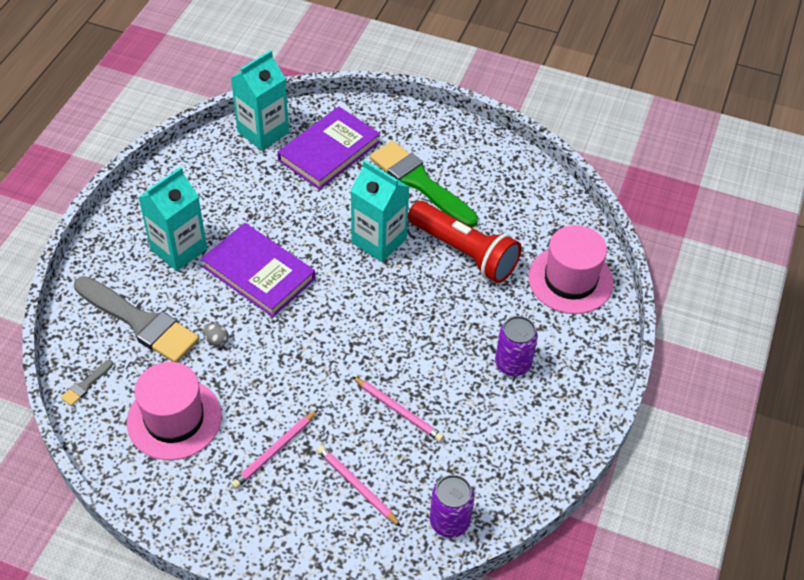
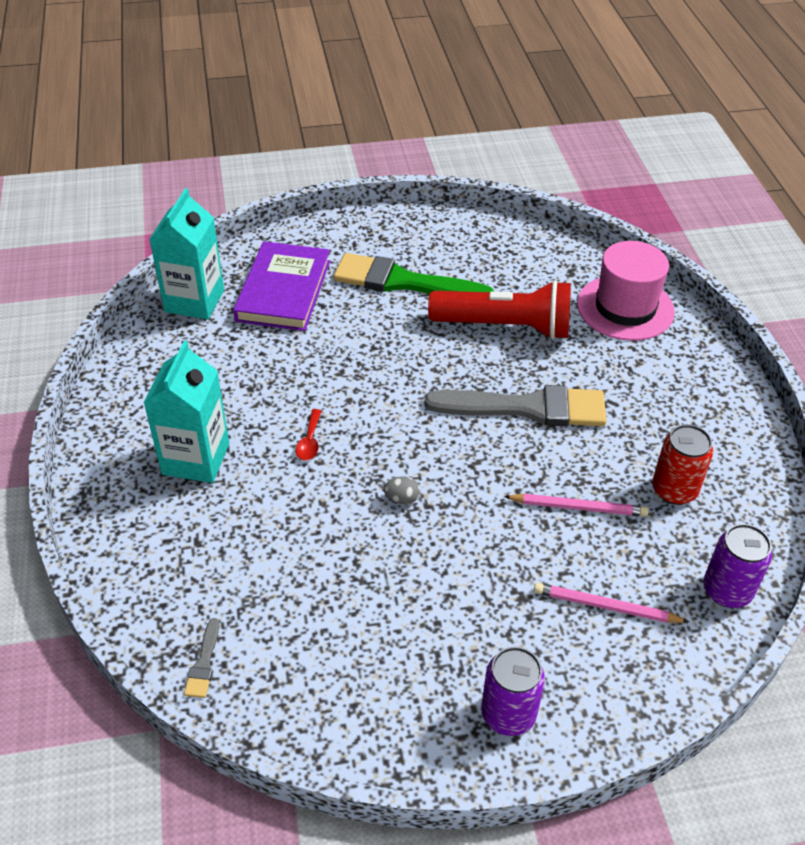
camera: 30 degrees left, 5 degrees down
(140, 322) = (213, 558): grey brush -> grey brush (527, 408)
(174, 419) = (345, 644): pink hat -> none
(216, 340) = (321, 534): grey egg -> grey egg (402, 498)
(259, 273) = (310, 441): purple book -> red spoon
(275, 451) = (488, 617): pink pencil -> none
(379, 241) = (411, 353): turquoise carton -> none
(478, 434) = (674, 490): none -> red can
(513, 364) = (644, 407): purple can -> purple can (508, 714)

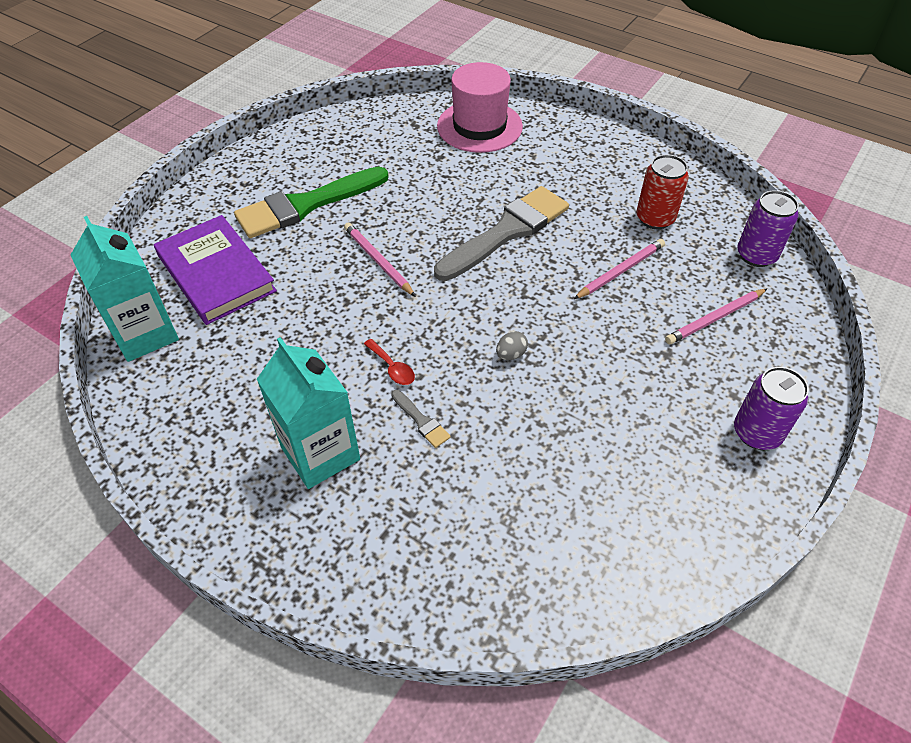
camera: 45 degrees left, 5 degrees up
(203, 663) = (539, 595): grey brush -> grey brush (421, 421)
(400, 359) = (378, 261): none -> pink pencil
(505, 327) = (420, 189): red flashlight -> none

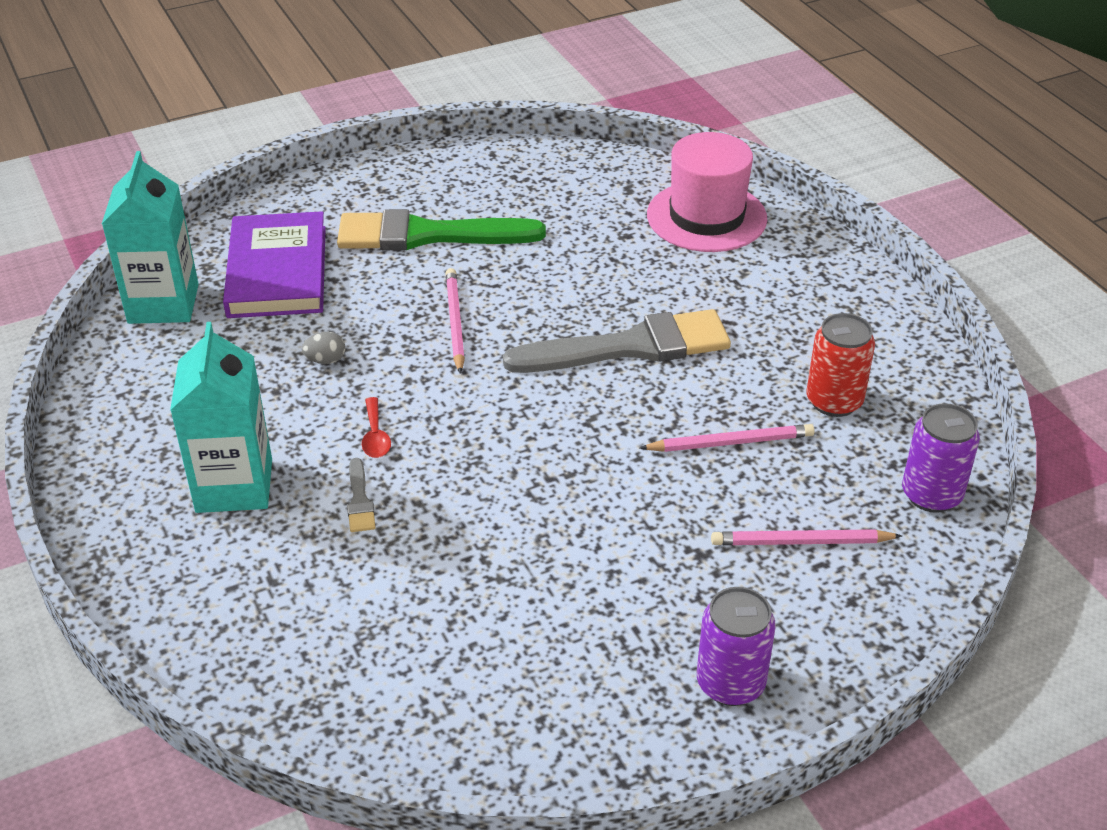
camera: 30 degrees right, 10 degrees down
(511, 354) = (515, 477): grey egg -> grey egg (326, 360)

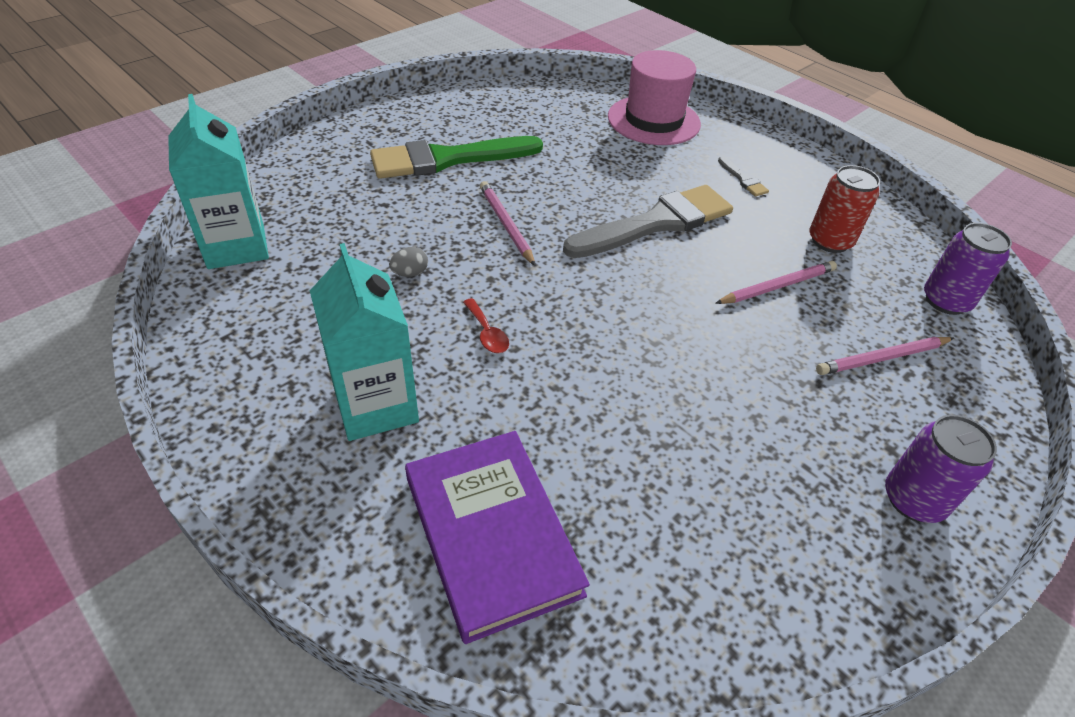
camera: 20 degrees left, 5 degrees up
(277, 271) = (331, 204): purple book -> purple book (491, 535)
(360, 500) = (502, 396): grey brush -> grey brush (743, 179)

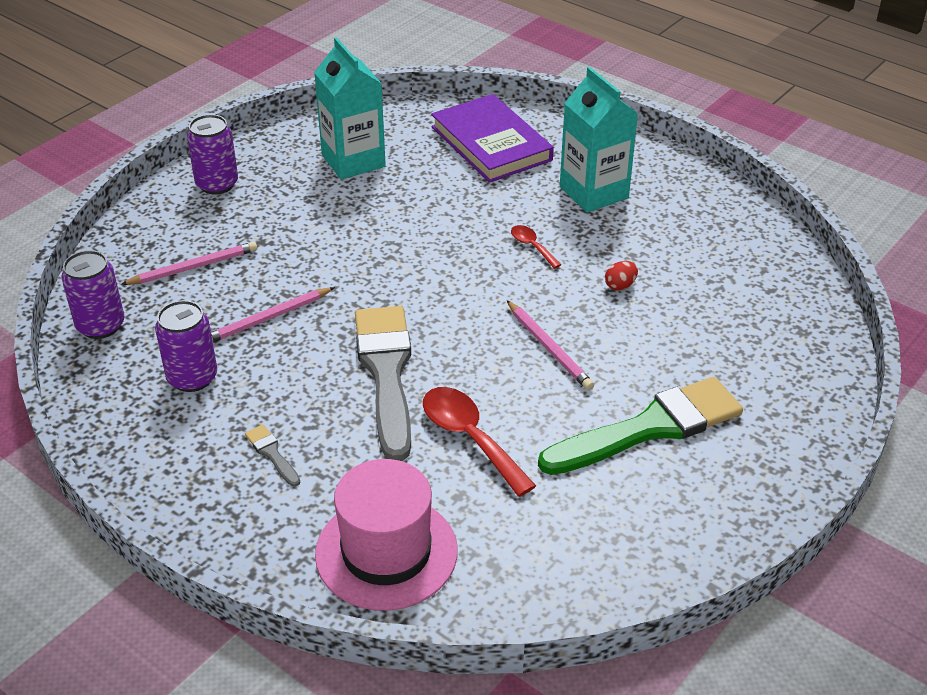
camera: 175 degrees right, 5 degrees down
(236, 246) = (793, 289): turquoise carton -> turquoise carton (353, 161)
(410, 273) = (620, 286): grey egg -> red egg
(590, 170) = (470, 438): none -> red spoon
(656, 223) = (386, 373): grey brush -> grey brush turned 120 degrees clockwise
(830, 241) = (192, 377): red can -> purple can

